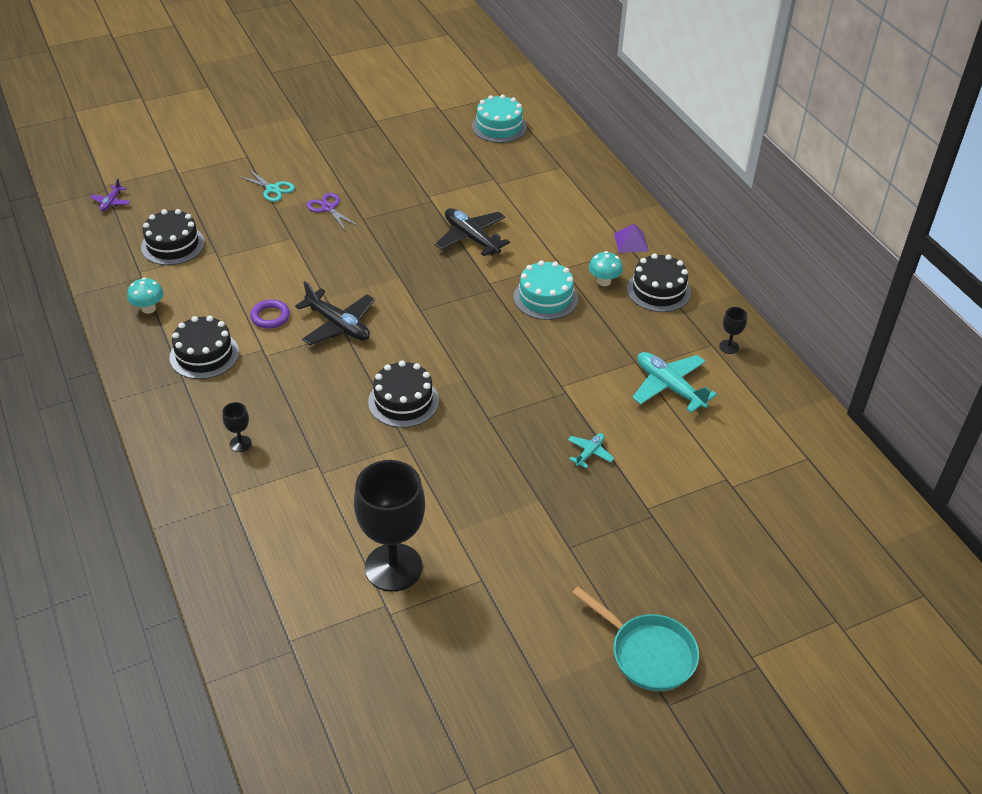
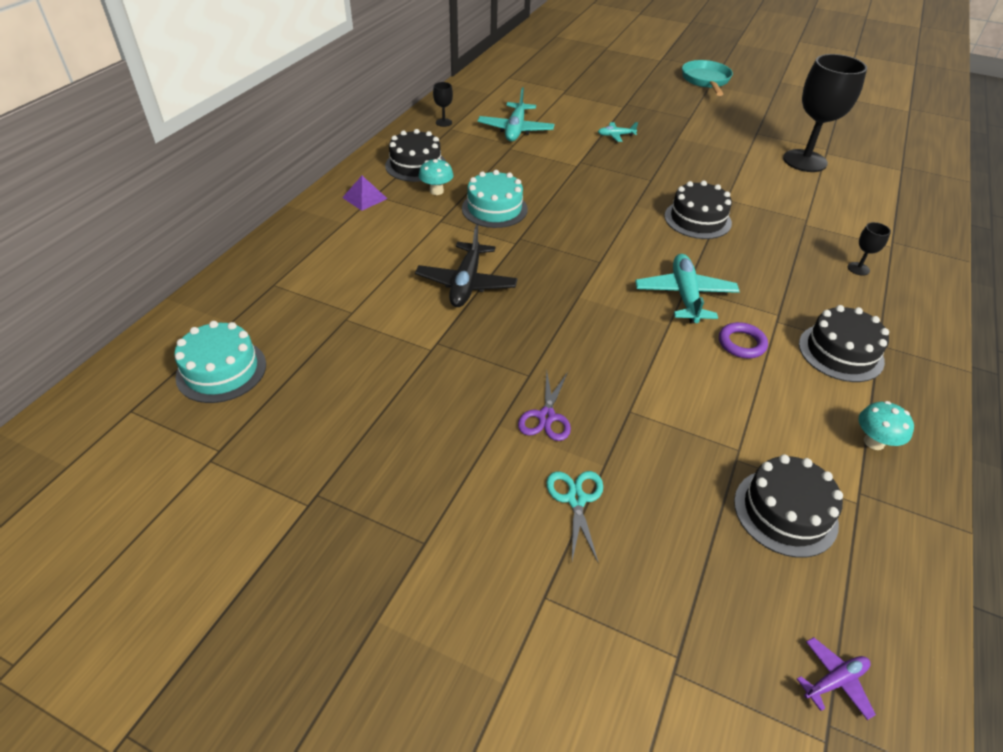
camera: 130 degrees left, 0 degrees up
(338, 325) = (685, 295): black plane -> turquoise plane

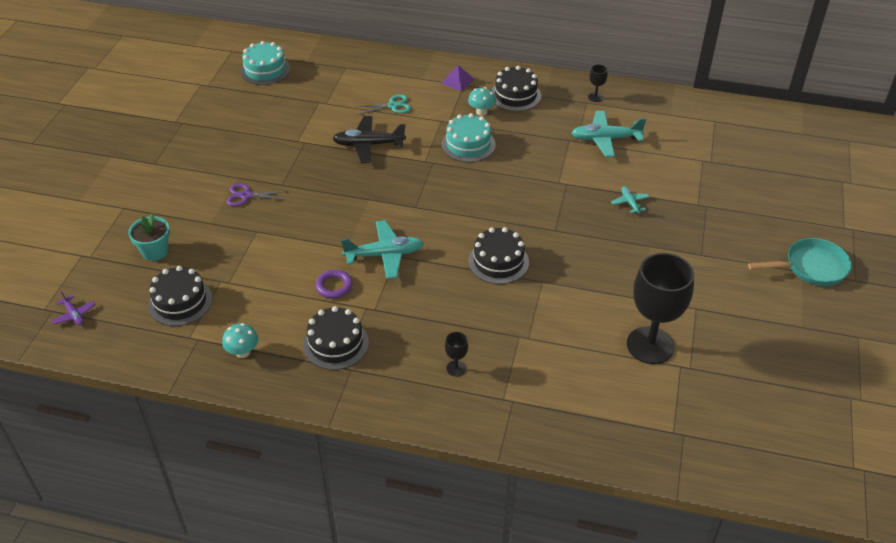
camera: 80 degrees right, 0 degrees up
(576, 499) = (184, 213): turquoise scissors -> turquoise scissors (393, 106)
(668, 545) = (155, 251): none -> turquoise flower pot

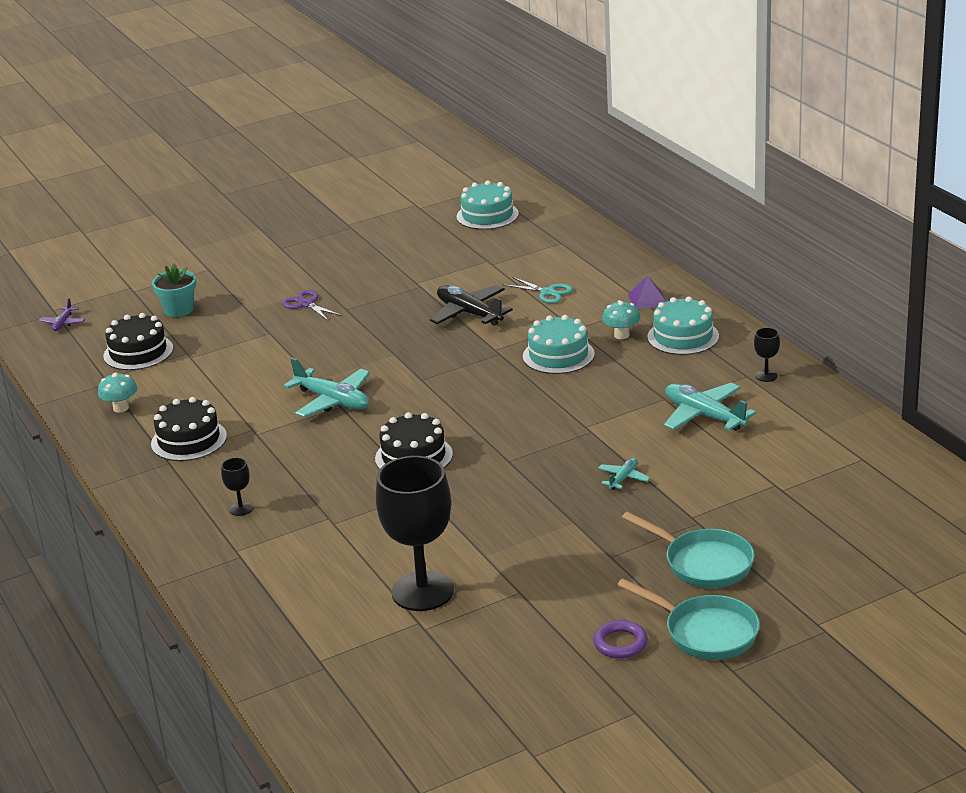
camera: 50 degrees right, 15 degrees down
(334, 286) = (256, 401): purple ring -> purple ring (620, 643)
(515, 95) = (683, 337): black cake -> turquoise cake
(746, 228) = (703, 563): none -> turquoise pan

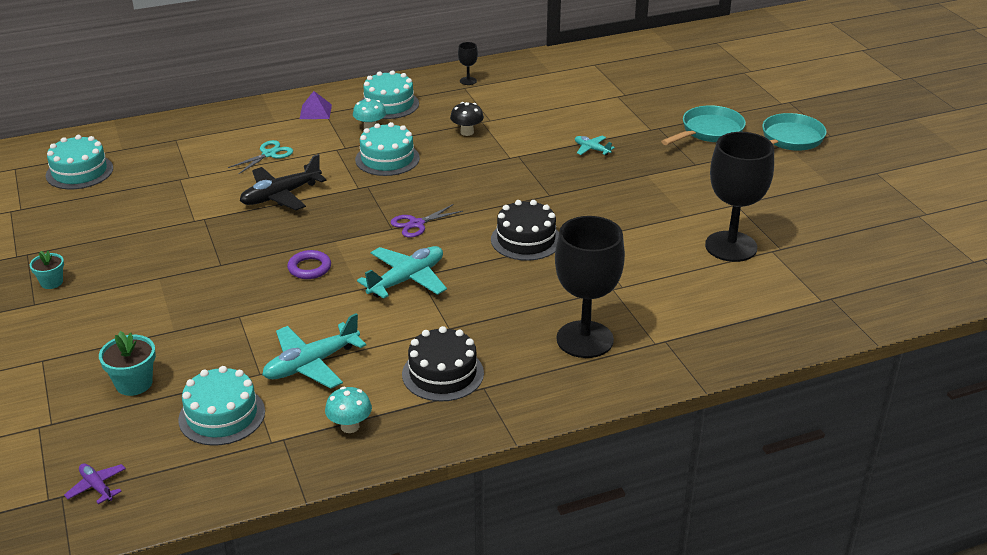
camera: 85 degrees left, 5 degrees up
(63, 323) = (97, 487): purple plane -> purple plane turned 150 degrees counterclockwise
(138, 352) = (222, 415): black cake -> turquoise cake
(241, 509) = (585, 339): black goblet -> black goblet, size x2.44
(306, 304) = (189, 290): purple scissors -> purple scissors (416, 224)
(311, 247) = (51, 282): none -> turquoise flower pot
(620, 643) = (801, 170): purple ring -> purple ring (309, 268)
(635, 392) = (467, 132): none -> black mushroom
(704, 416) = (514, 109): turquoise plane -> turquoise plane (311, 364)

